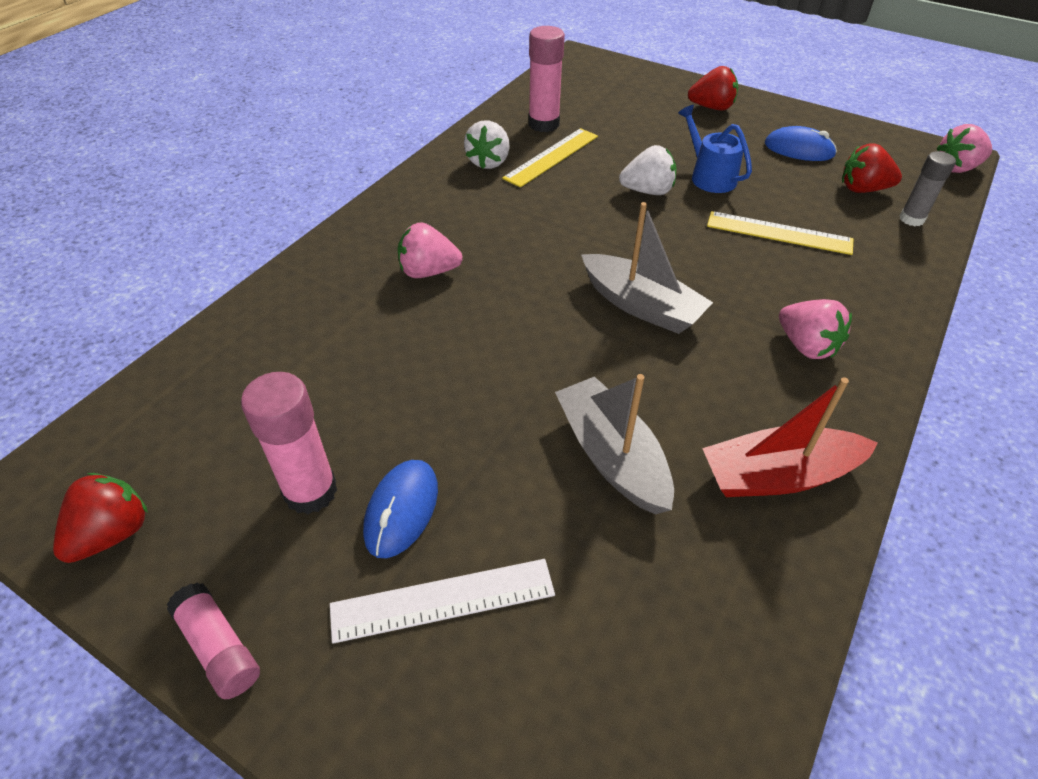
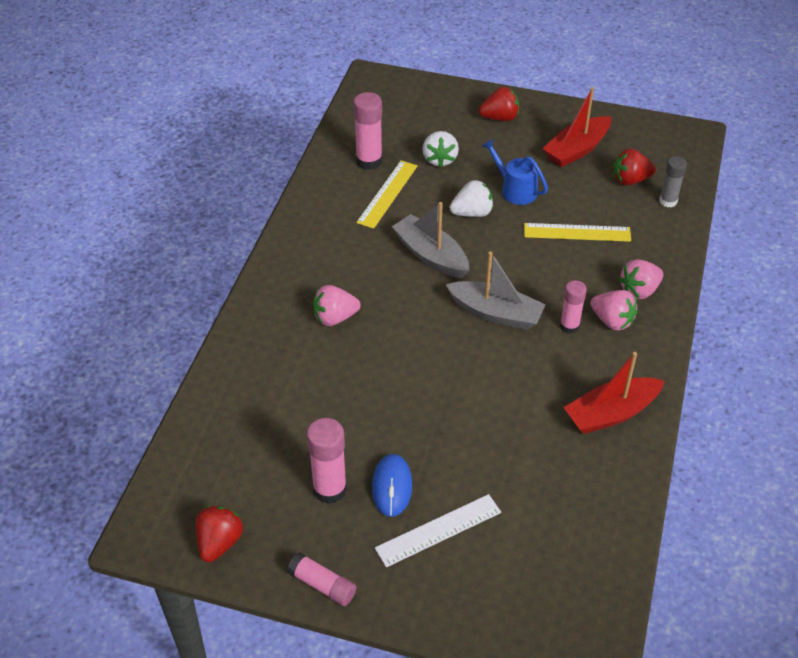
camera: 15 degrees left, 0 degrees up
(489, 162) = (339, 208): white strawberry -> white strawberry (440, 159)
(612, 456) = (508, 424): grey boat -> grey boat (431, 255)
(741, 340) = (569, 326): none -> pink glue stick
(799, 149) = (577, 150): blue mouse -> red boat
(957, 168) = (695, 146): pink strawberry -> pink strawberry (639, 290)

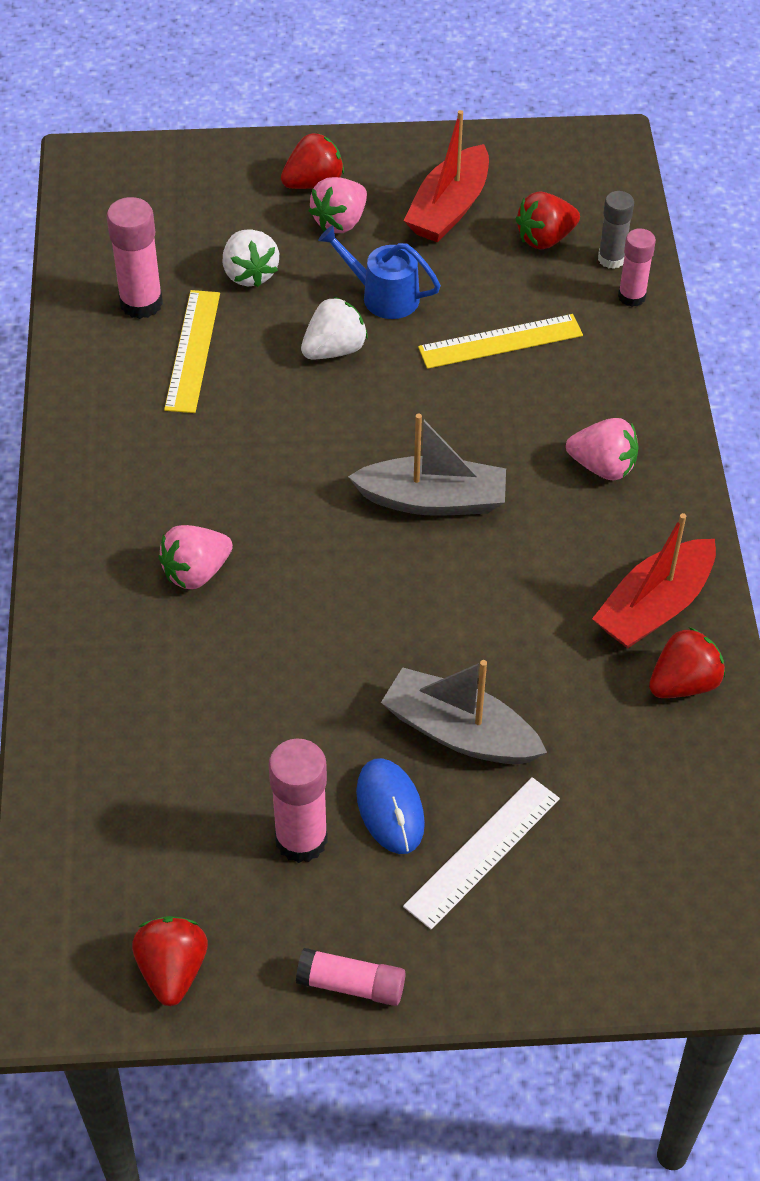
camera: 20 degrees left, 5 degrees up
(431, 255) = (300, 434): grey boat -> grey boat (460, 732)
(569, 326) = (546, 491): pink glue stick -> pink glue stick (631, 296)
(611, 465) = (683, 683): none -> red strawberry
(639, 290) = (623, 409): pink strawberry -> pink strawberry (340, 222)

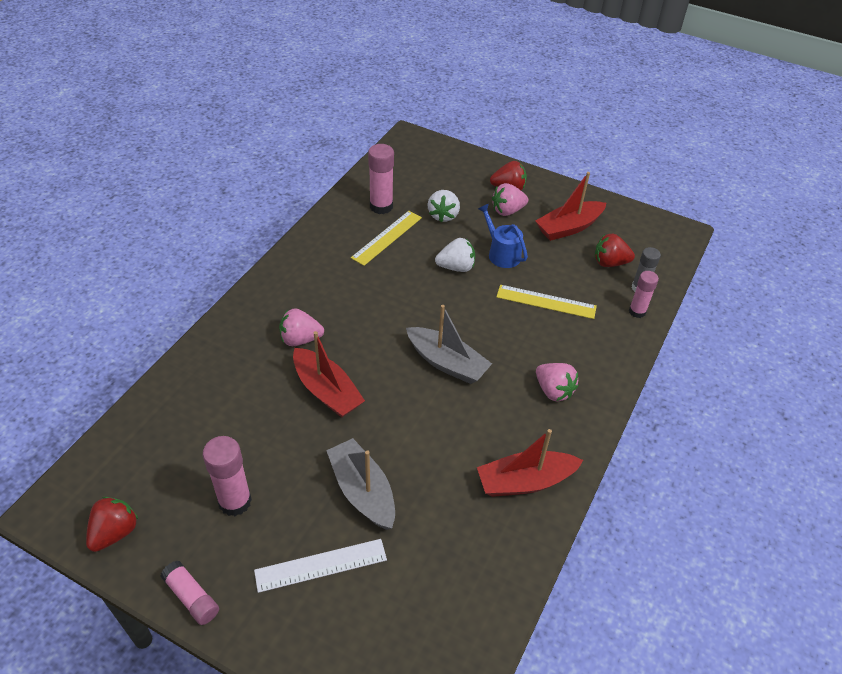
camera: 30 degrees right, 5 degrees down
(298, 626) = (327, 391): none -> red boat
(390, 808) = (293, 511): blue mouse -> none
(683, 683) = (509, 534): red strawberry -> none

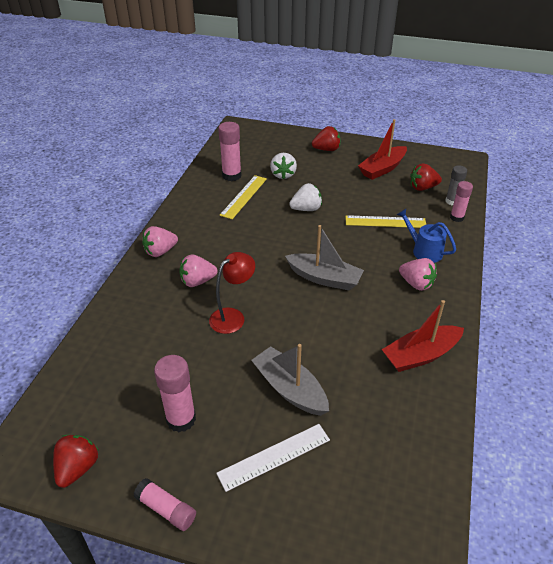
camera: 10 degrees left, 5 degrees down
(327, 391) = (233, 316): red boat -> red lamp
(501, 253) = (338, 194): blue watering can -> blue watering can (424, 251)
(507, 211) = (331, 164): pink strawberry -> pink strawberry (160, 251)

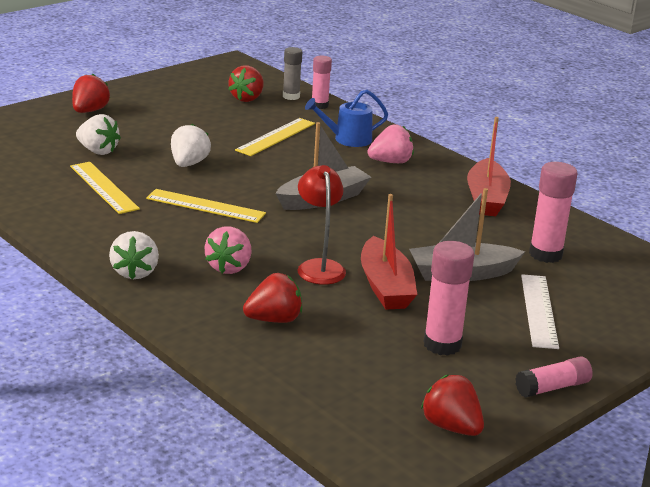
camera: 60 degrees left, 15 degrees down
(151, 327) = (274, 320): none -> red strawberry
(160, 251) = (135, 272): pink strawberry -> white strawberry
(231, 176) = (44, 179): pink glue stick -> pink glue stick (545, 254)
(261, 239) = (205, 206): none -> yellow ruler
(382, 169) = (181, 101): red boat -> red boat (385, 286)

